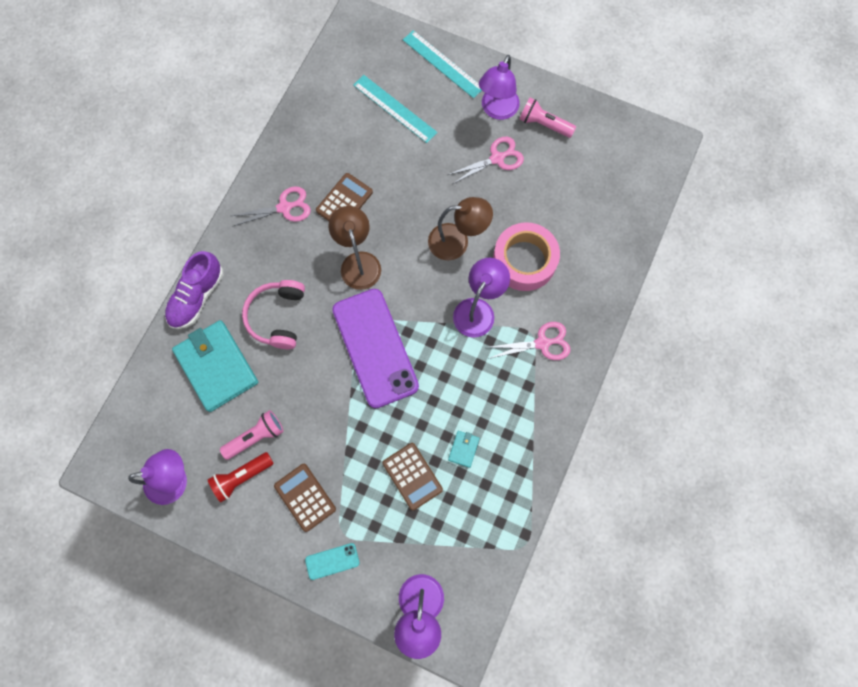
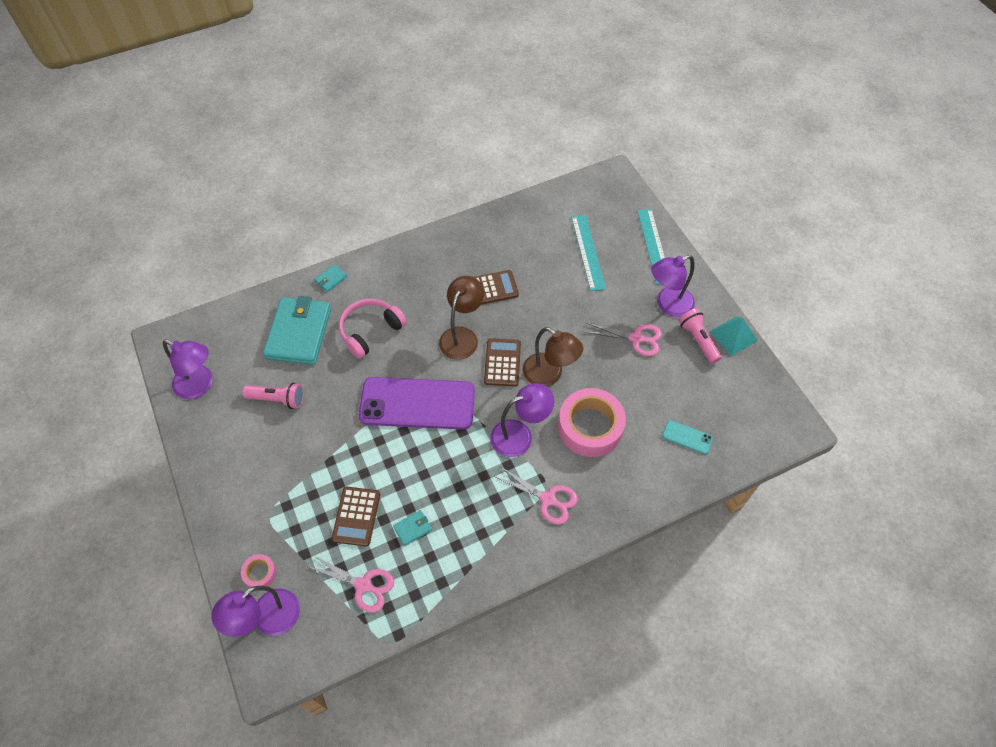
camera: 40 degrees right, 15 degrees down
(197, 297) = (331, 279): purple shoe -> turquoise wallet
(241, 477) = (242, 418): red flashlight -> none
(284, 207) = (445, 263): pink scissors -> pink scissors (363, 585)
(305, 497) = (269, 467): brown calculator -> brown calculator (502, 362)
(332, 561) = (243, 528): turquoise phone -> turquoise phone (687, 437)
(375, 348) = (417, 403): purple phone -> purple phone turned 75 degrees clockwise
(380, 581) = (260, 573): none -> pink tape
(567, 101) = (733, 336): none -> turquoise pyramid

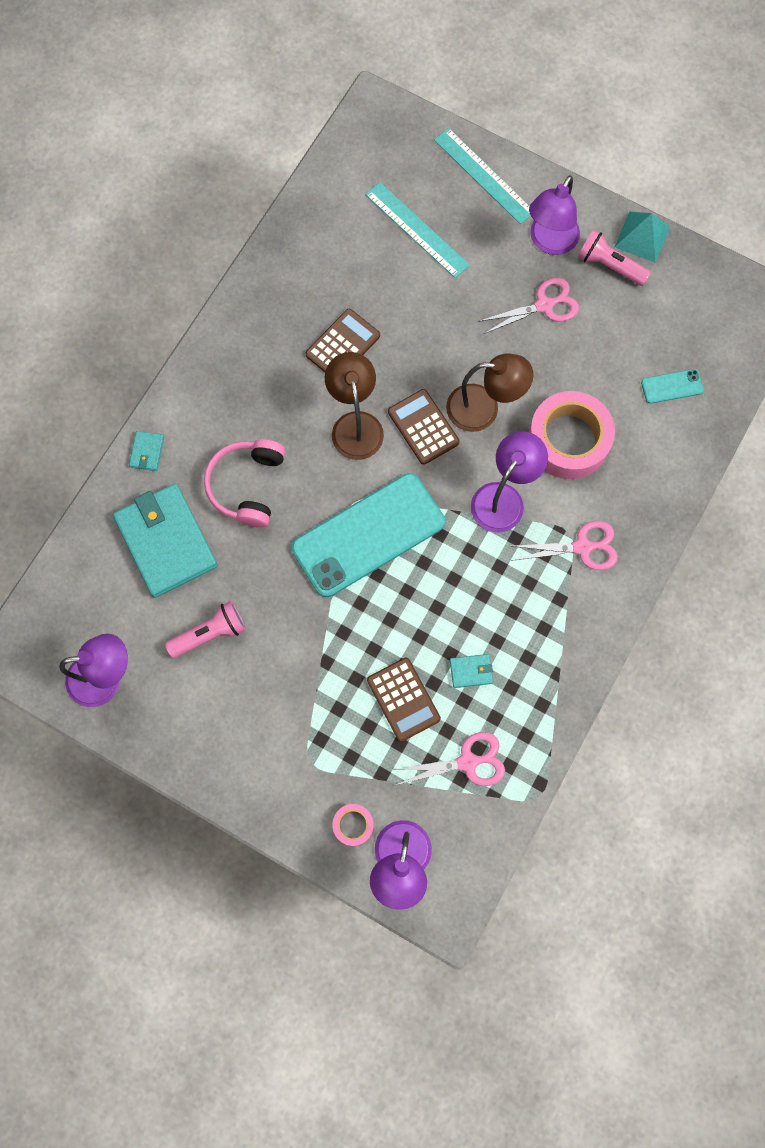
camera: 35 degrees left, 15 degrees up
(412, 528) = (471, 671): turquoise wallet -> turquoise wallet turned 60 degrees clockwise
(417, 403) = (368, 535): purple phone -> turquoise phone

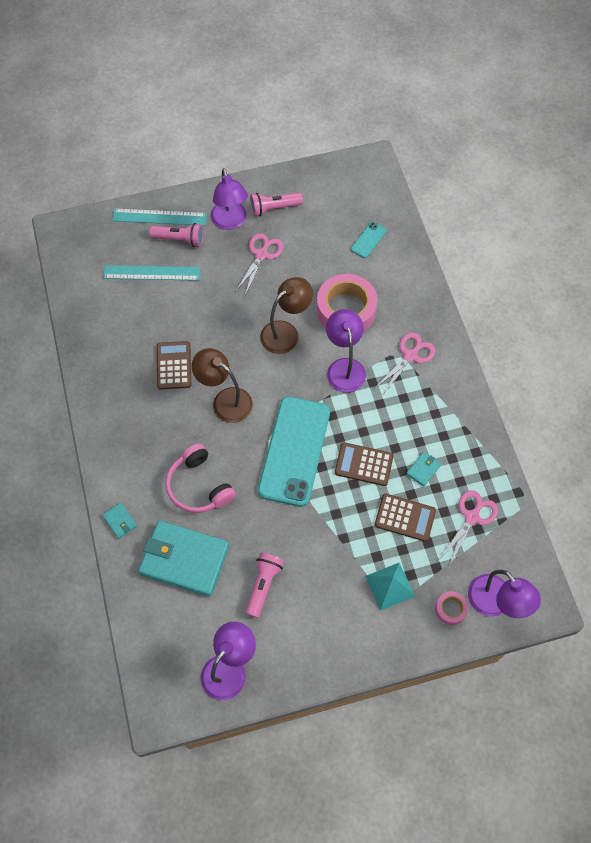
camera: 45 degrees left, 10 degrees down
(423, 427) = (264, 369): brown calculator -> brown calculator (364, 464)
(479, 218) = (180, 240): none -> pink flashlight
(642, 237) = (275, 181): turquoise pyramid -> turquoise pyramid (390, 586)

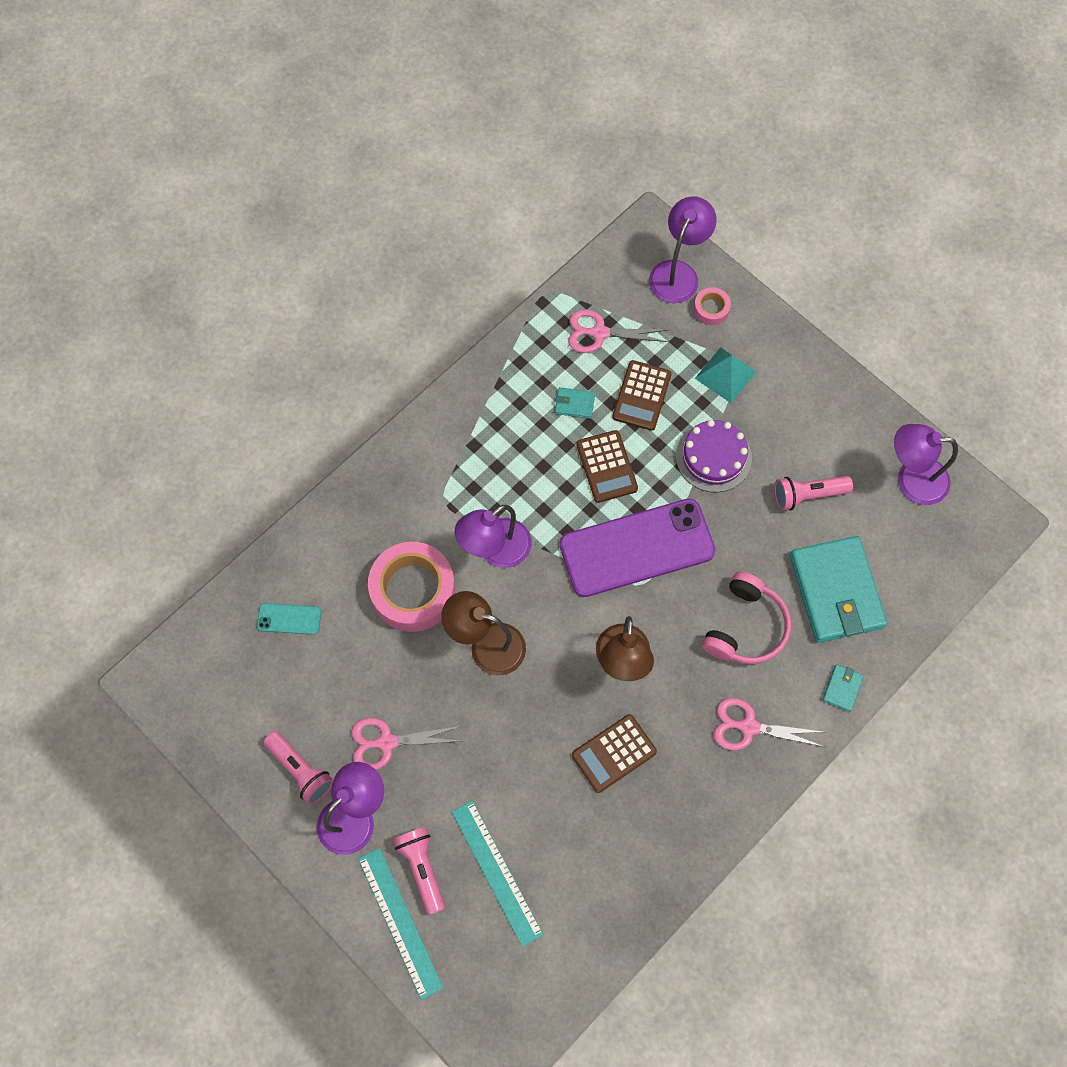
camera: 120 degrees left, 5 degrees up
(294, 451) = (637, 548): turquoise phone -> purple phone
(330, 538) = (713, 457): none -> purple cake
(405, 517) = (642, 396): brown calculator -> brown calculator turned 150 degrees counterclockwise
(410, 356) = (436, 485): pink scissors -> pink scissors (749, 727)

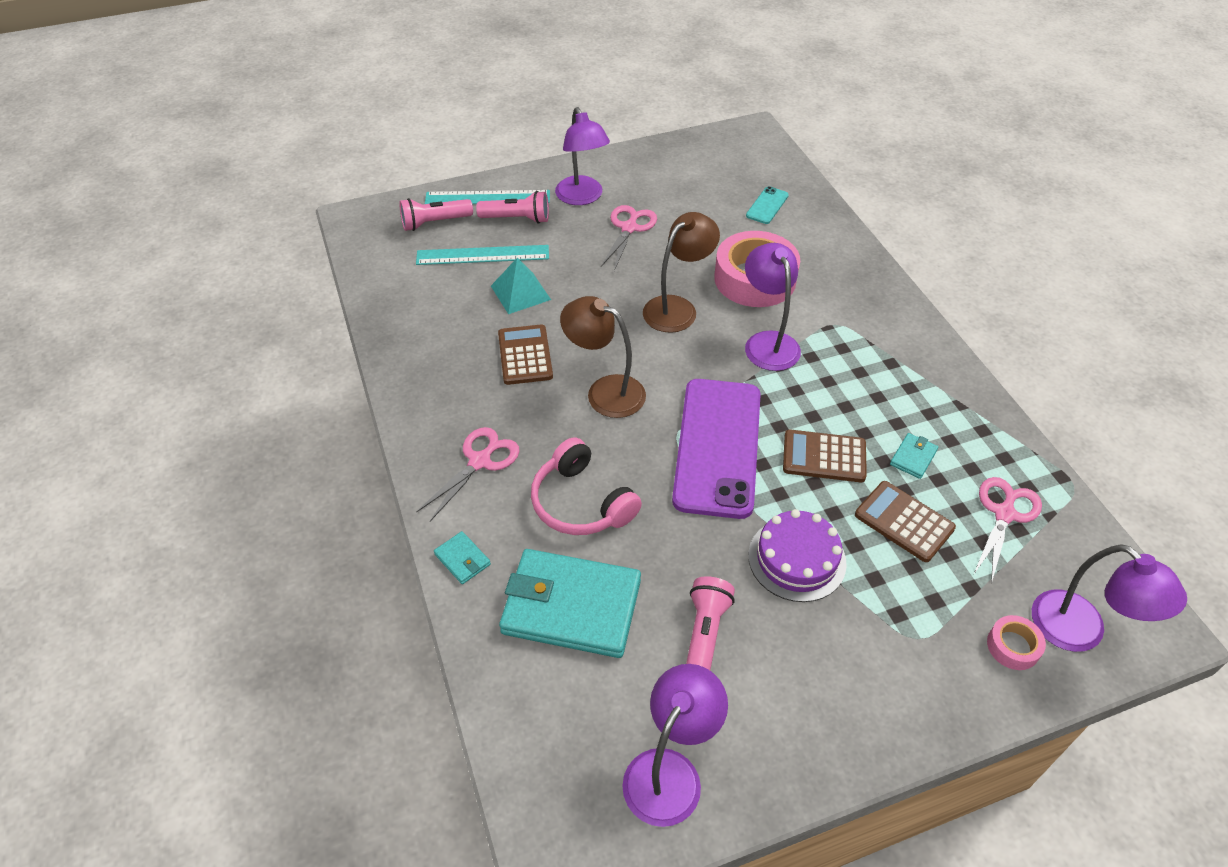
camera: 115 degrees right, 20 degrees down
(301, 770) = (636, 181): pink flashlight -> pink flashlight (434, 223)
(725, 375) = (907, 620): turquoise pyramid -> turquoise pyramid (520, 292)

